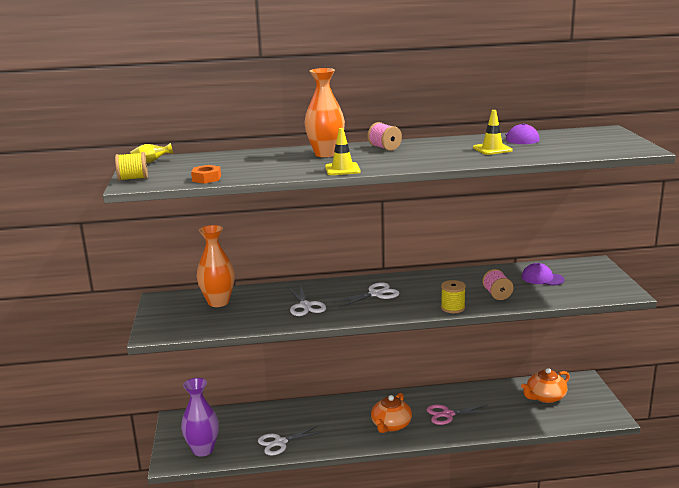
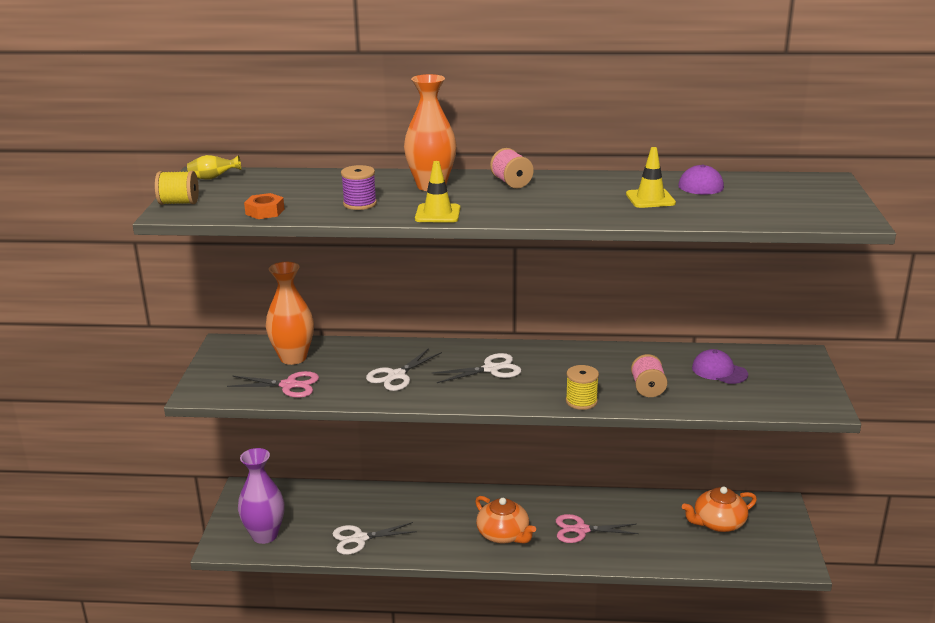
camera: 10 degrees right, 5 degrees up
(223, 321) = (289, 385): none -> pink scissors
(278, 168) = (360, 204): none -> purple spool
(305, 306) = (396, 375): white scissors -> white scissors turned 45 degrees clockwise
(391, 425) = (503, 534): orange teapot -> orange teapot turned 75 degrees counterclockwise

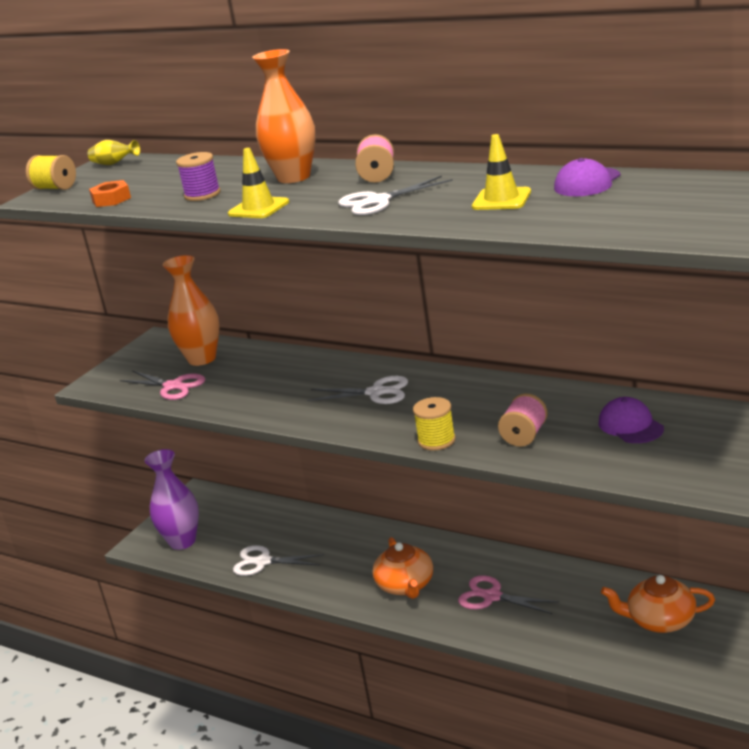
camera: 30 degrees right, 0 degrees up
(396, 375) = (278, 388): white scissors -> white scissors (378, 201)

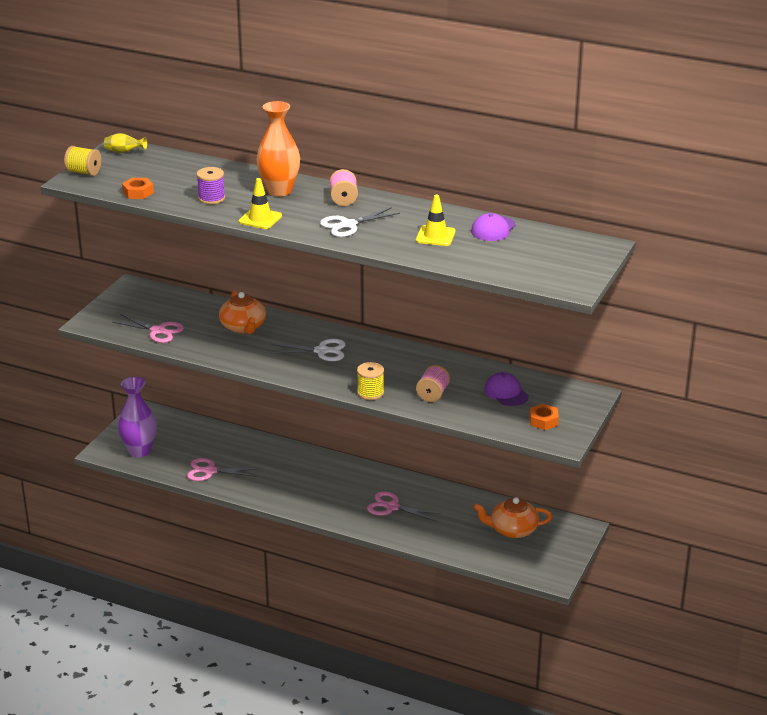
camera: 10 degrees left, 5 degrees up
(202, 359) = (176, 308): orange vase -> none
(263, 562) = (210, 471): white scissors -> pink scissors
(405, 585) = (326, 495): orange teapot -> orange teapot (243, 327)
(689, 460) = (543, 421): none -> orange nut

